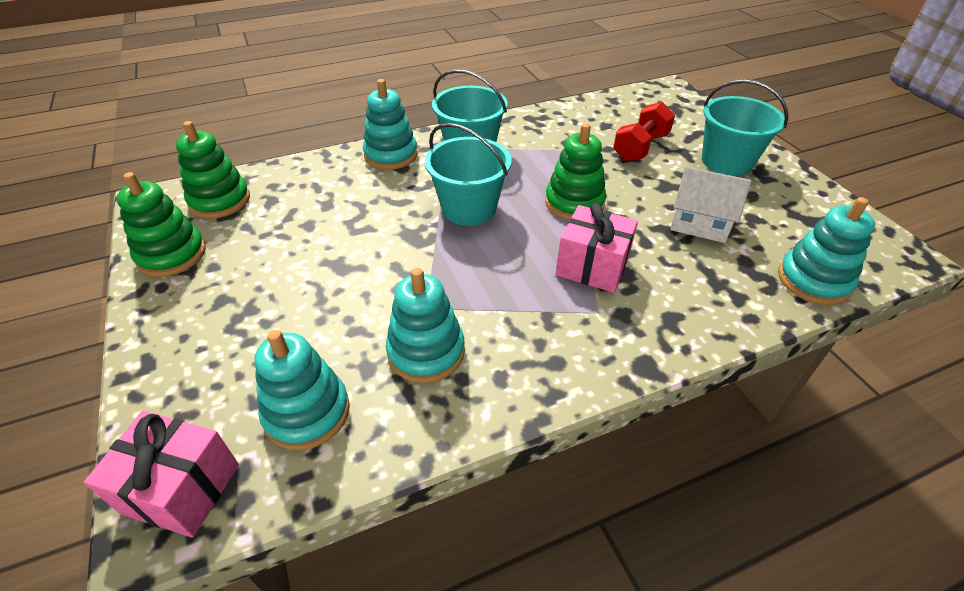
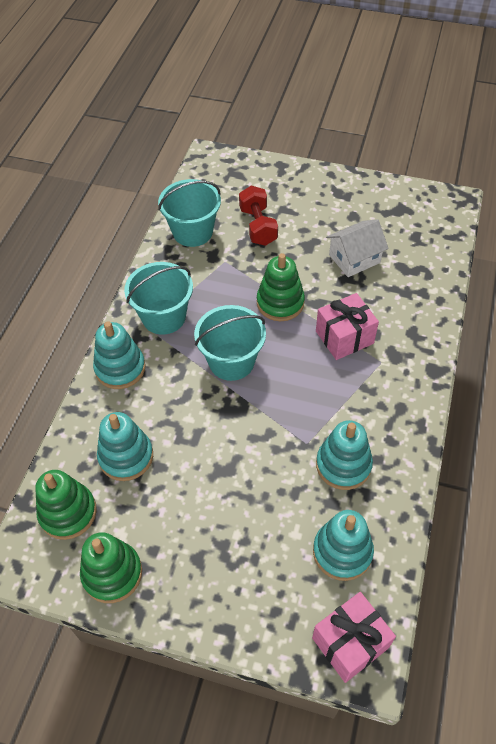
camera: 50 degrees left, 10 degrees up
(726, 161) = (314, 199): turquoise bucket -> turquoise bucket (192, 232)
(813, 280) = (438, 252): turquoise stacking toy -> turquoise stacking toy (126, 456)

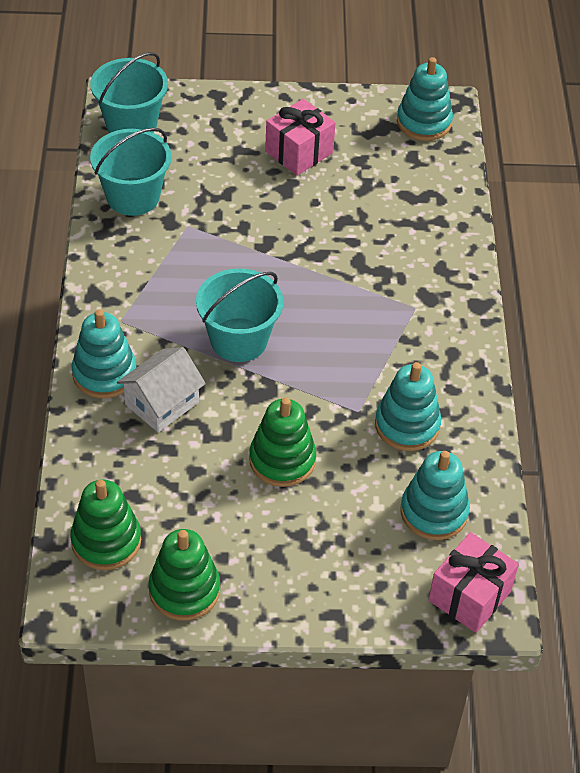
camera: 20 degrees left, 5 degrees down
(126, 456) = (151, 468): turquoise stacking toy -> turquoise stacking toy (424, 122)
(164, 317) = (135, 305): turquoise bucket -> turquoise bucket (131, 124)
(258, 226) = (214, 176): red dumbbell -> none
(280, 303) = (274, 262): green stacking toy -> green stacking toy (282, 460)
(344, 337) = (364, 288): pink gift -> pink gift (299, 152)
(354, 259) = (347, 195): white house -> white house (162, 403)

